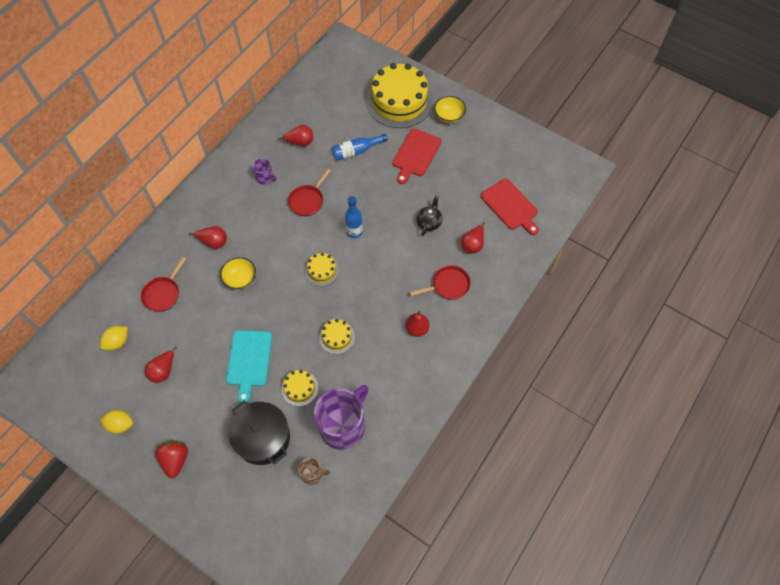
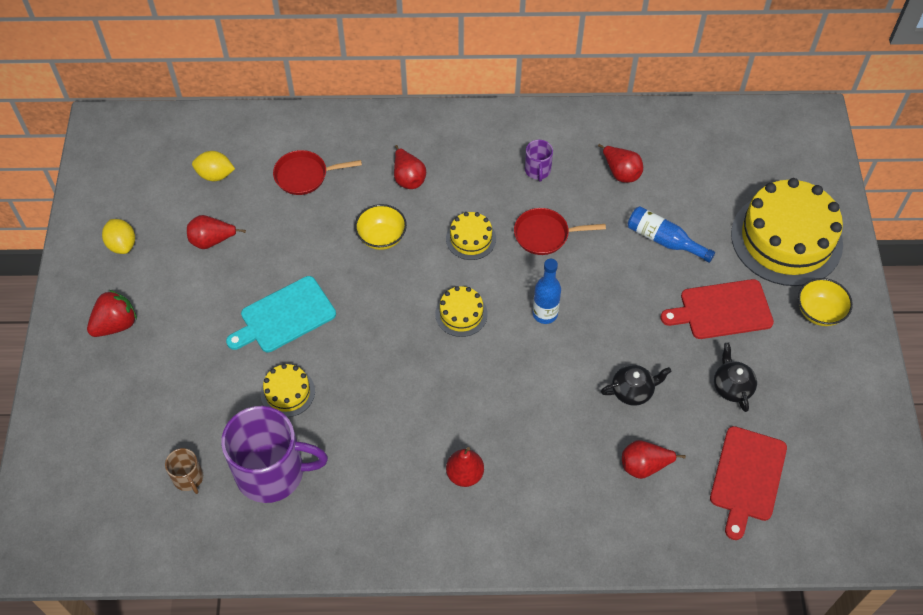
camera: 55 degrees right, 5 degrees down
(262, 438) = (198, 394): black pot -> none
(337, 337) = (384, 389): yellow cake -> yellow cake (471, 239)
(448, 285) = (557, 473): red pan -> none
(459, 179) = (732, 386): none -> black teapot

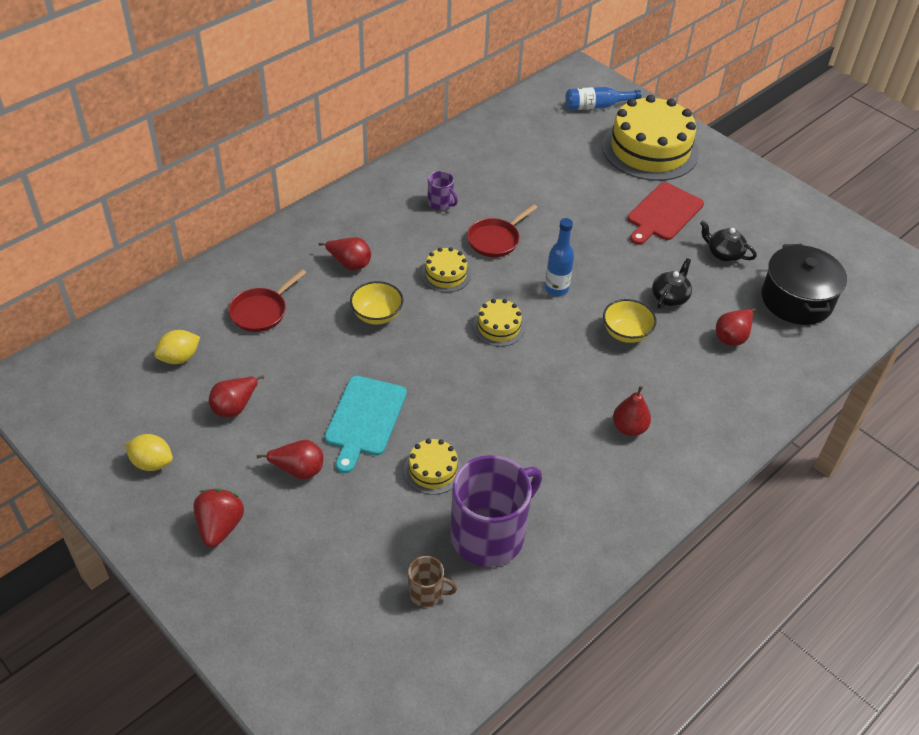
camera: 45 degrees left, 10 degrees down
(621, 172) = (500, 171): red pear -> red pear (298, 469)
(664, 240) = (578, 195): blue bottle -> blue bottle (597, 106)
(747, 477) = (796, 300): red cutting board -> black pot
(819, 312) = (719, 179): yellow bowl -> yellow bowl (626, 333)

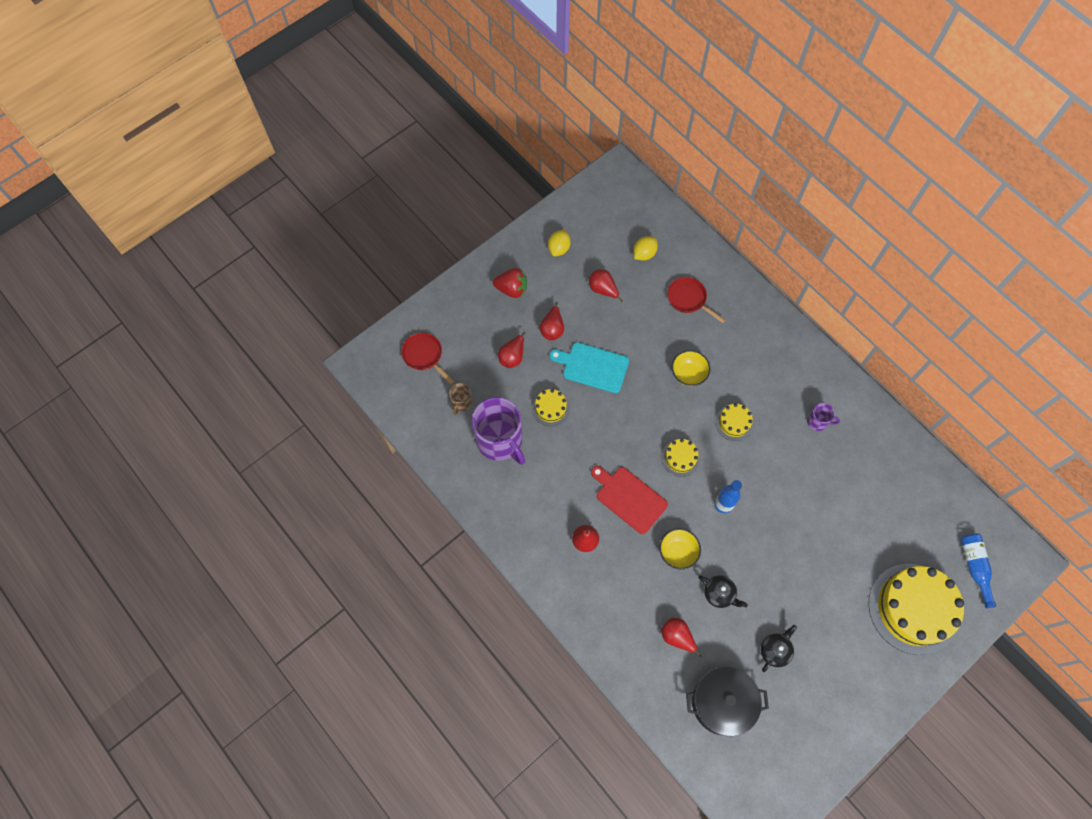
camera: 95 degrees right, 20 degrees up
(179, 358) = (644, 254): yellow lemon -> yellow lemon turned 75 degrees clockwise
(349, 263) = (741, 355): red pear -> red pear (512, 356)
(440, 203) = (818, 421): purple mug -> purple mug turned 120 degrees counterclockwise
(495, 239) = (777, 462): red pan -> red pan (424, 356)
(663, 213) = (823, 605): red cutting board -> red cutting board (629, 498)

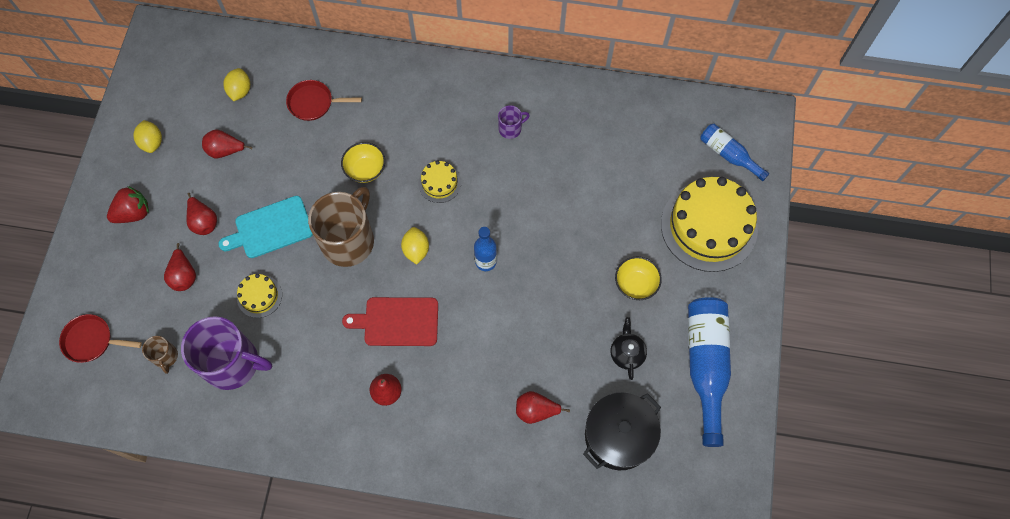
camera: 40 degrees left, 0 degrees up
(639, 415) = (348, 240): none -> brown mug
(678, 552) = (478, 335): yellow bowl -> yellow bowl (635, 284)
(680, 458) = (416, 250): yellow cake -> yellow lemon
(719, 593) = (542, 343): black teapot -> none
(827, 707) = (705, 366): none -> blue bottle

